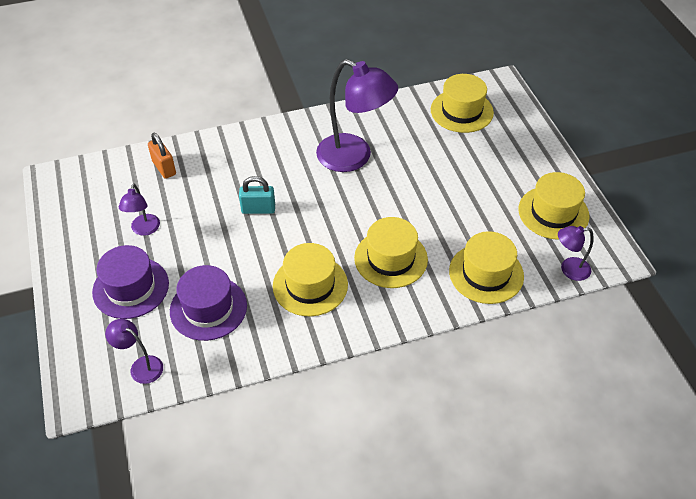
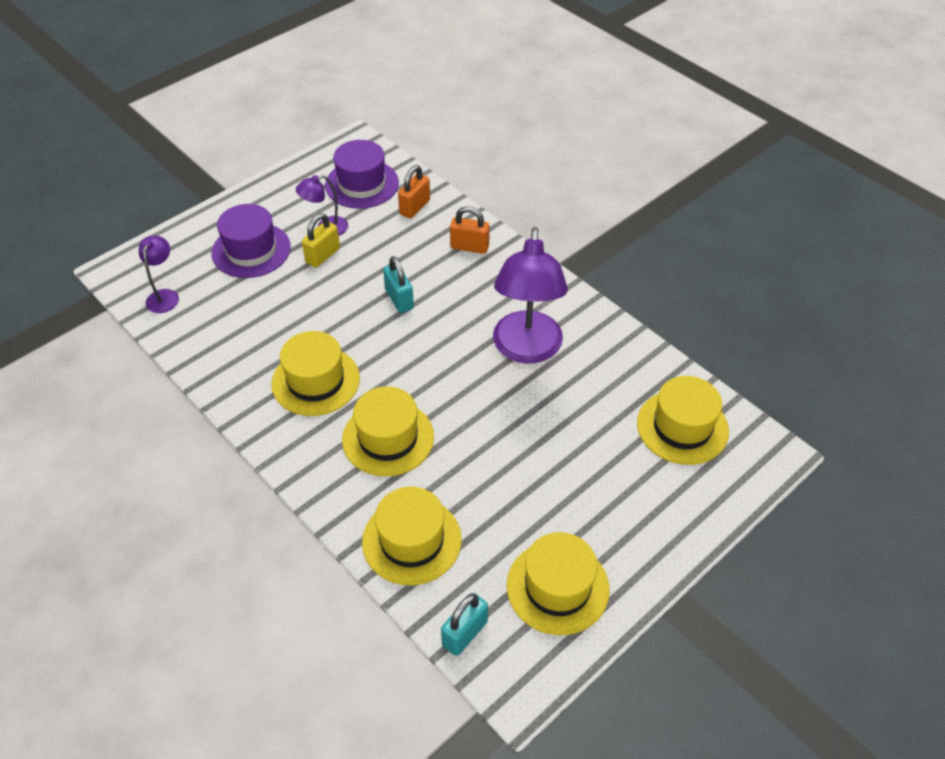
camera: 65 degrees right, 0 degrees up
(175, 241) = (323, 255): none -> yellow padlock
(208, 308) = (251, 314): purple hat -> purple hat (362, 184)
(232, 152) = (469, 247): none -> orange padlock
(569, 269) = (465, 633): purple lamp -> turquoise padlock

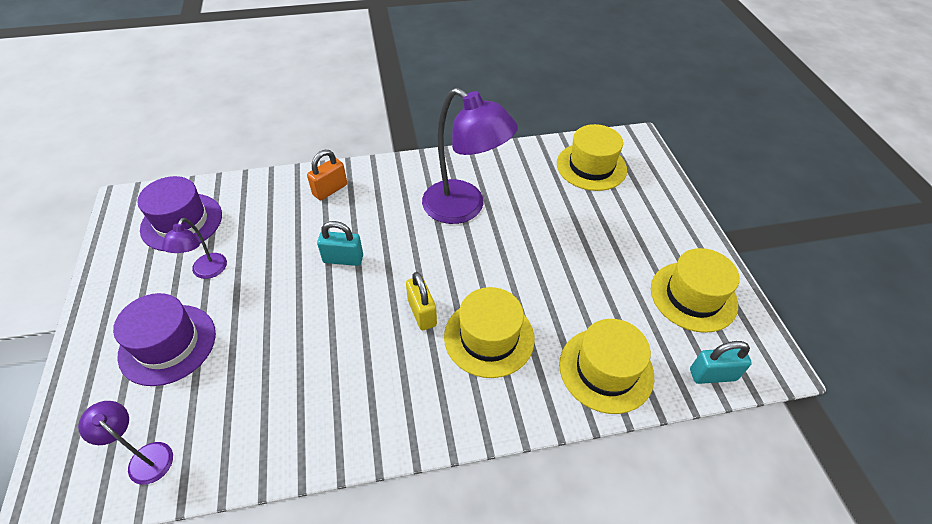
camera: 60 degrees left, 0 degrees up
(315, 381) = (384, 363): yellow hat -> none
(323, 255) = (237, 289): yellow padlock -> yellow padlock (422, 313)
(415, 207) = (250, 201): orange padlock -> none
(465, 633) = (712, 375): turquoise padlock -> turquoise padlock turned 75 degrees counterclockwise

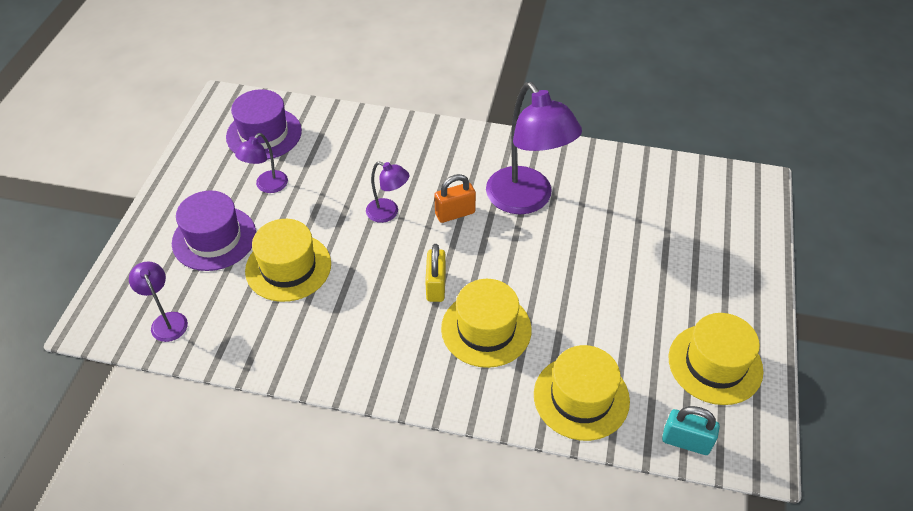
camera: 25 degrees right, 0 degrees up
(330, 190) = (406, 142): orange padlock -> orange padlock (455, 213)
(343, 259) = (388, 213): turquoise padlock -> purple lamp
(591, 166) = (687, 197): yellow hat -> yellow hat (288, 267)

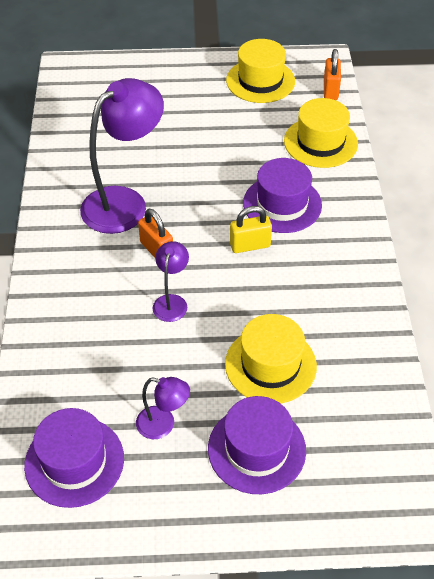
camera: 105 degrees left, 0 degrees up
(167, 321) = (378, 449): purple lamp -> none
(486, 329) = (282, 204): yellow hat -> purple hat
(686, 441) = (330, 90): turquoise padlock -> orange padlock

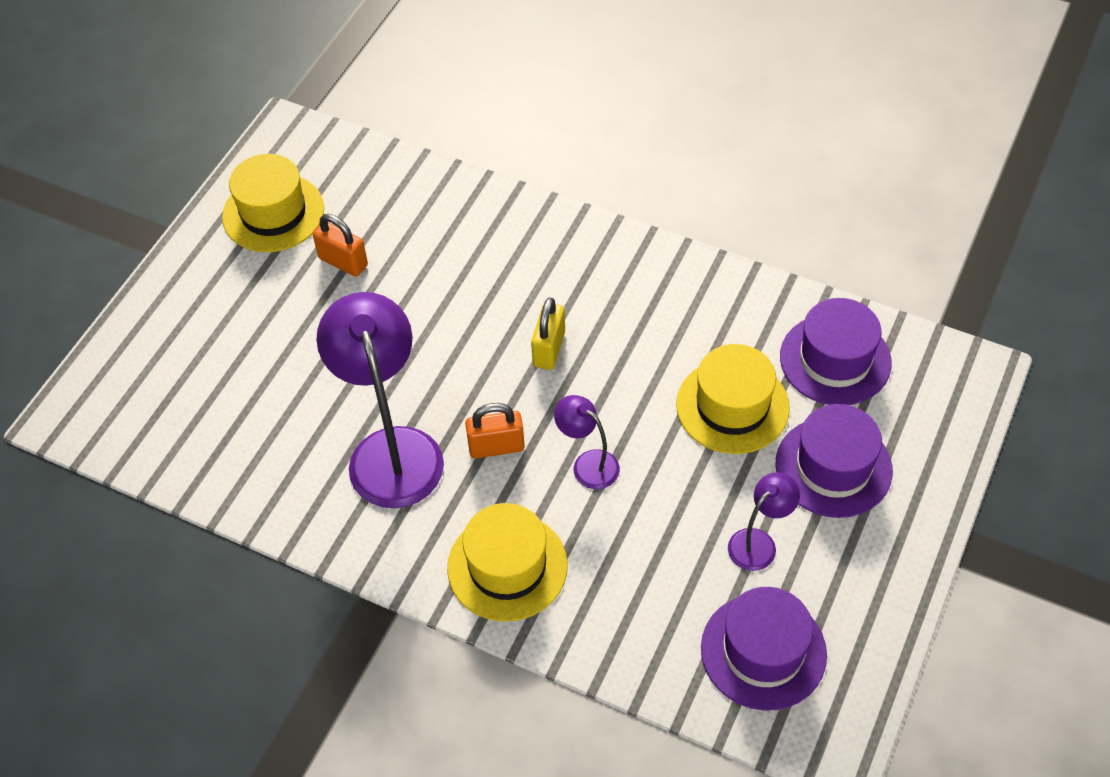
camera: 60 degrees left, 5 degrees up
(282, 204) = (504, 288): purple hat -> purple hat (835, 360)
(320, 142) = (429, 205): yellow hat -> yellow hat (507, 566)
(330, 90) = (346, 152): orange padlock -> orange padlock (343, 262)

